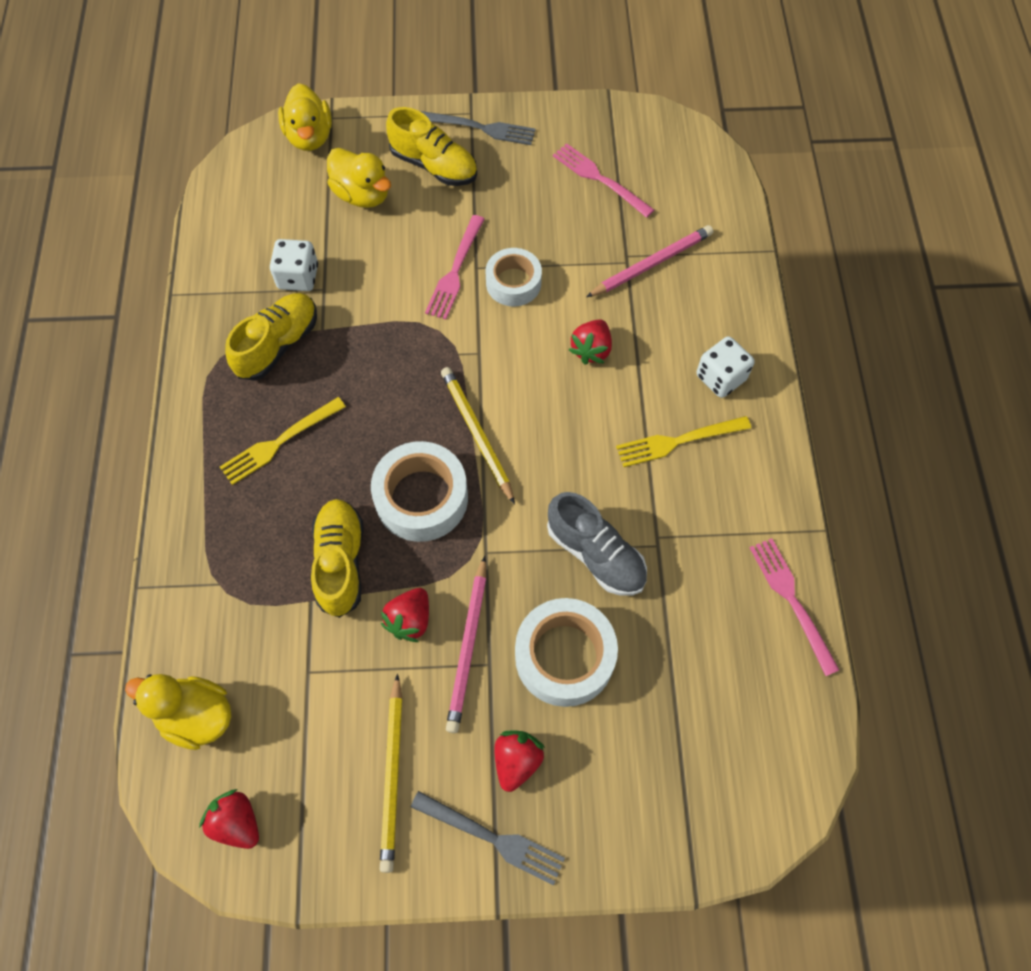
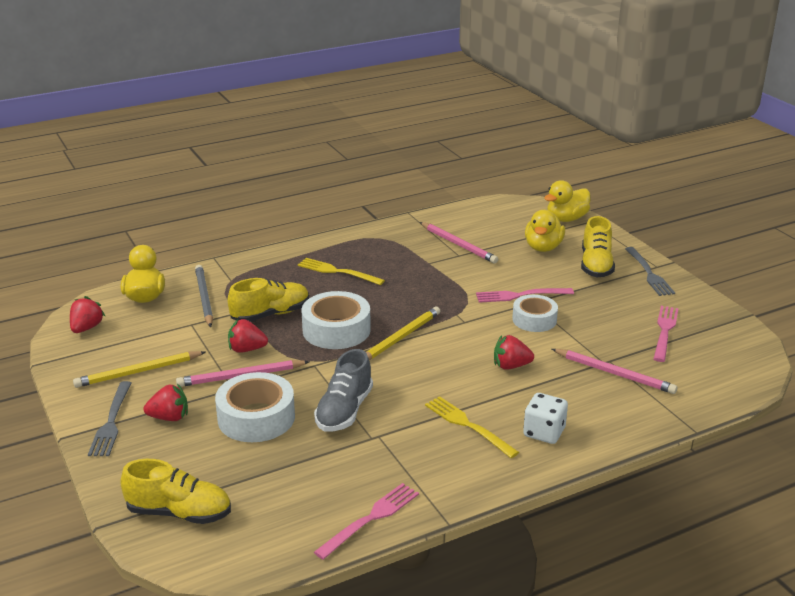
camera: 65 degrees right, 35 degrees down
(247, 635) = (204, 298): none -> grey pencil
(278, 345) = (404, 252): yellow shoe -> yellow shoe (179, 512)
(298, 277) = (458, 245): white dice -> pink pencil

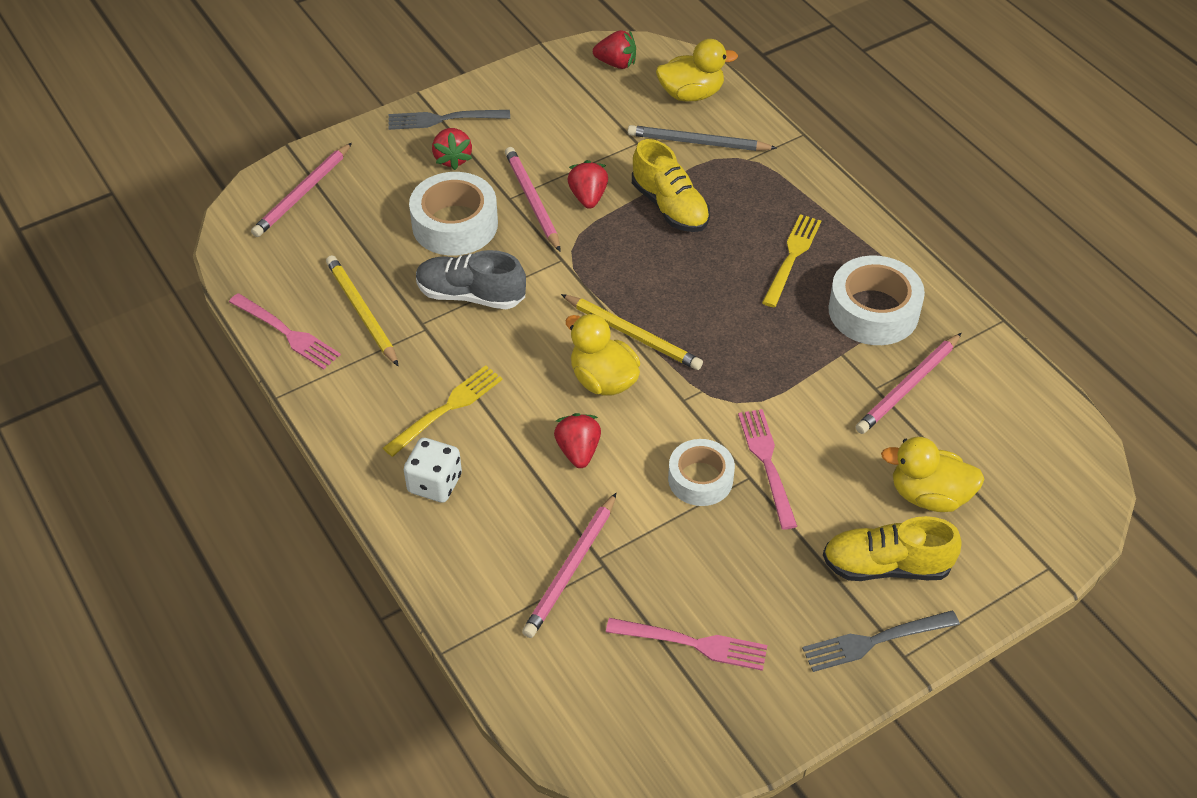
camera: 85 degrees right, 20 degrees up
(138, 372) = (533, 120): yellow pencil -> yellow pencil (361, 312)
(179, 512) = (303, 193): yellow shoe -> pink pencil
(204, 298) = (698, 143): grey pencil -> grey pencil turned 150 degrees counterclockwise
(336, 330) = (642, 271): white tape -> white tape (873, 311)
(566, 219) = (1046, 532): yellow duck -> yellow duck (603, 380)

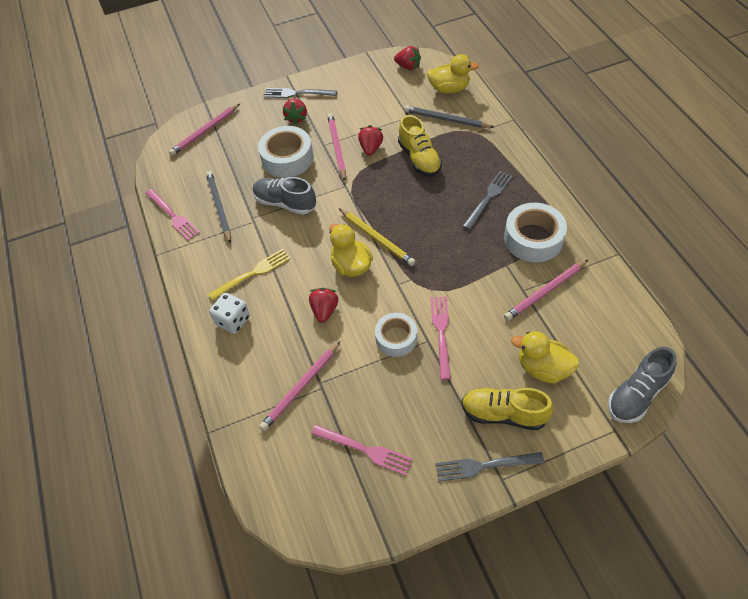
camera: 15 degrees right, 5 degrees up
(361, 312) = (219, 207): yellow pencil -> grey pencil
(792, 256) = (488, 198): yellow fork -> grey fork
(1069, 514) = (637, 394): none -> grey shoe

